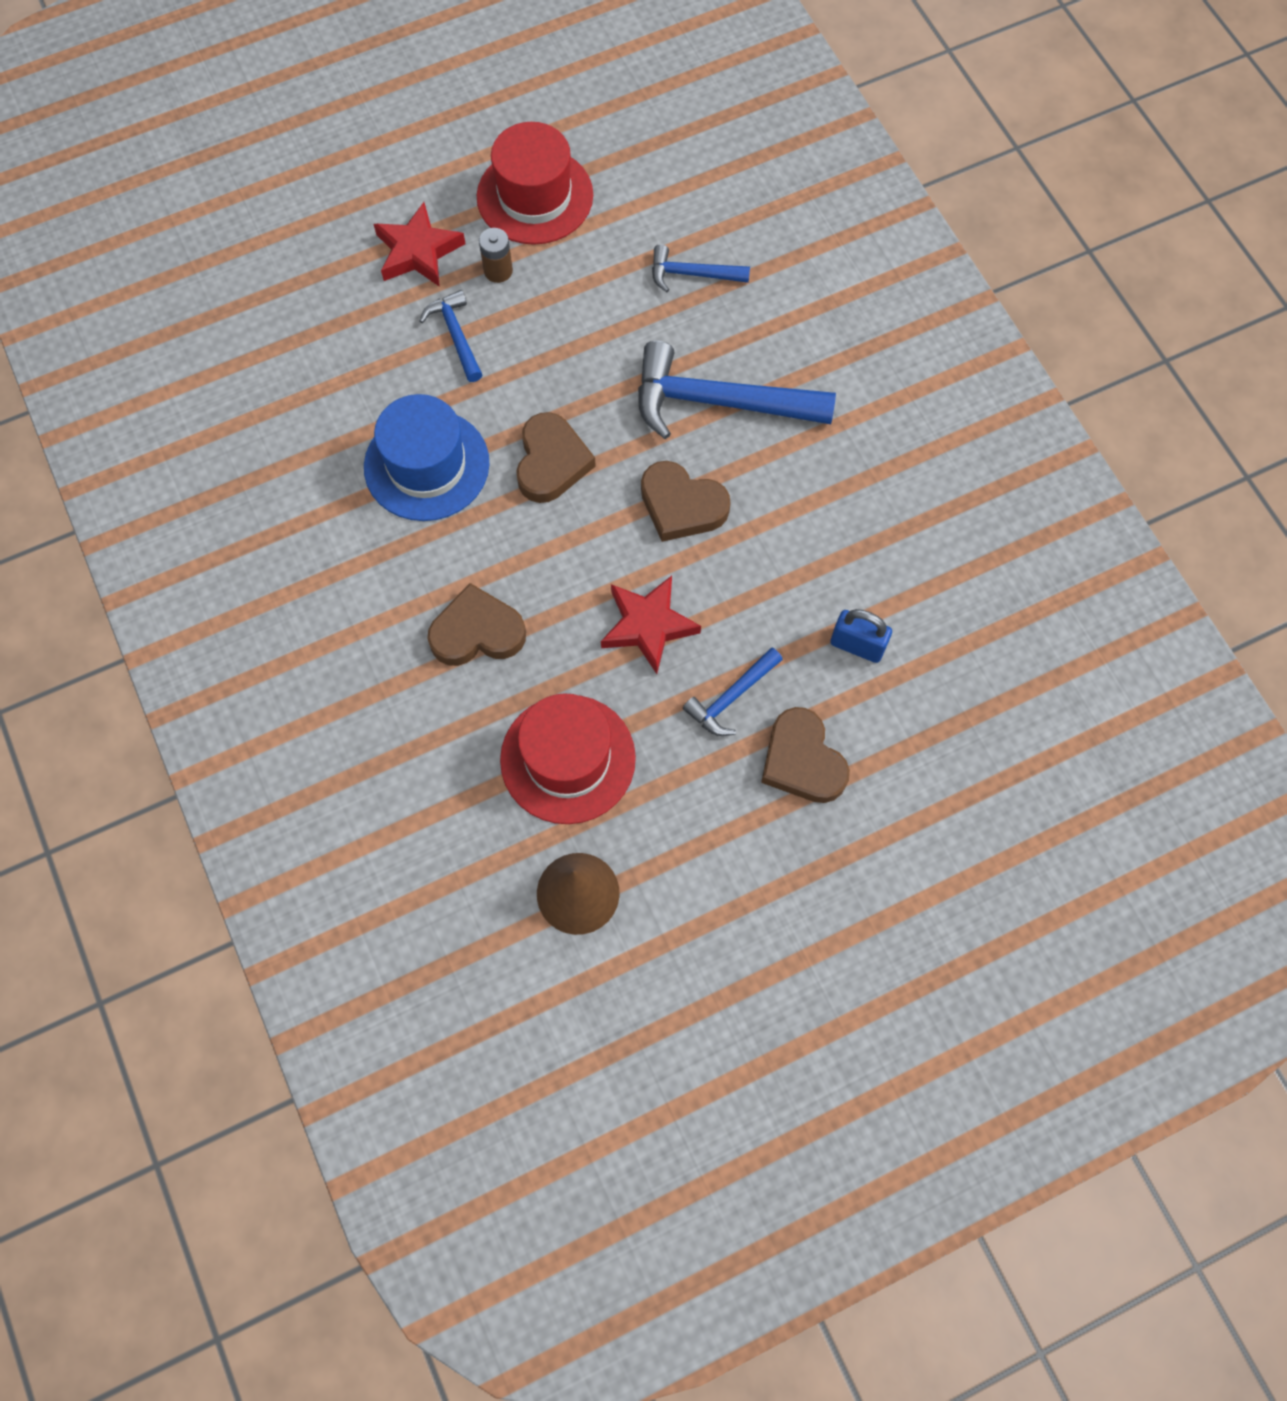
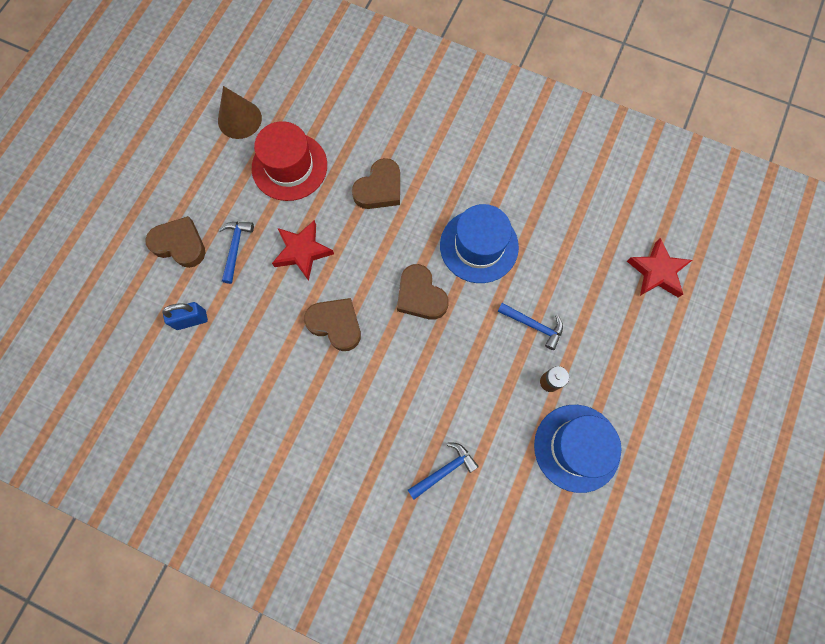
camera: 140 degrees right, 5 degrees up
(418, 251) = (602, 358): red star -> red star (657, 272)
(535, 196) = (577, 447): red hat -> blue hat
(682, 505) = (335, 324): brown heart -> brown heart turned 45 degrees clockwise
(718, 402) = (364, 399): blue hammer -> none

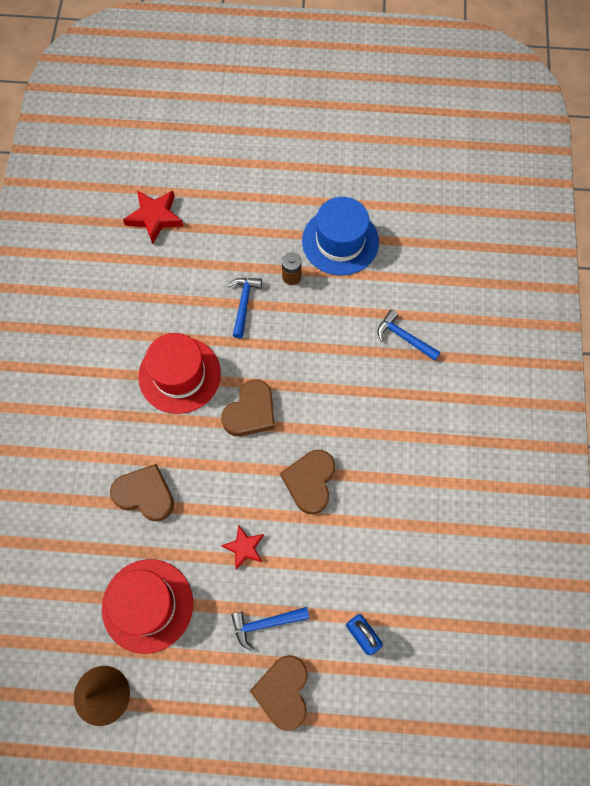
camera: 110 degrees left, 5 degrees down
(302, 251) = (244, 547): red star -> red star, size x0.64
(479, 246) = (179, 375): blue hat -> red hat

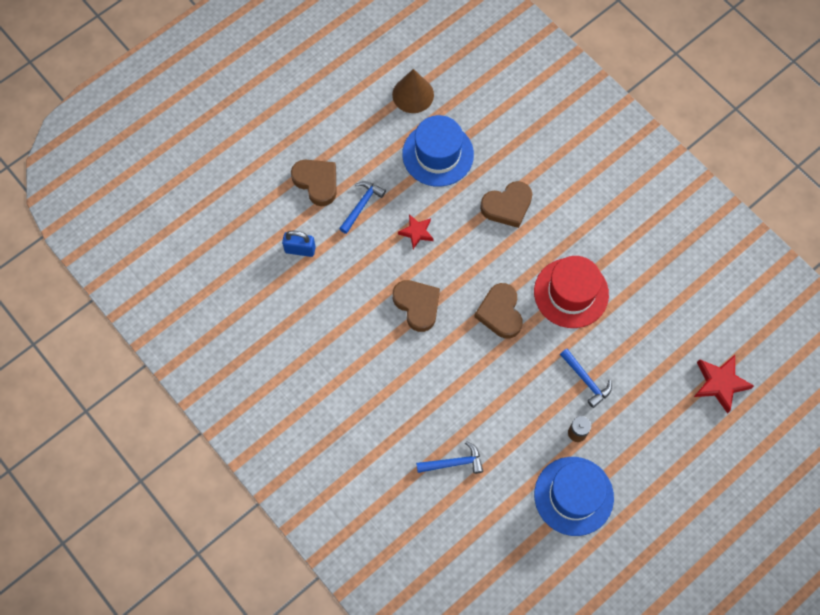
camera: 135 degrees right, 0 degrees up
(147, 605) = (438, 154): red hat -> blue hat

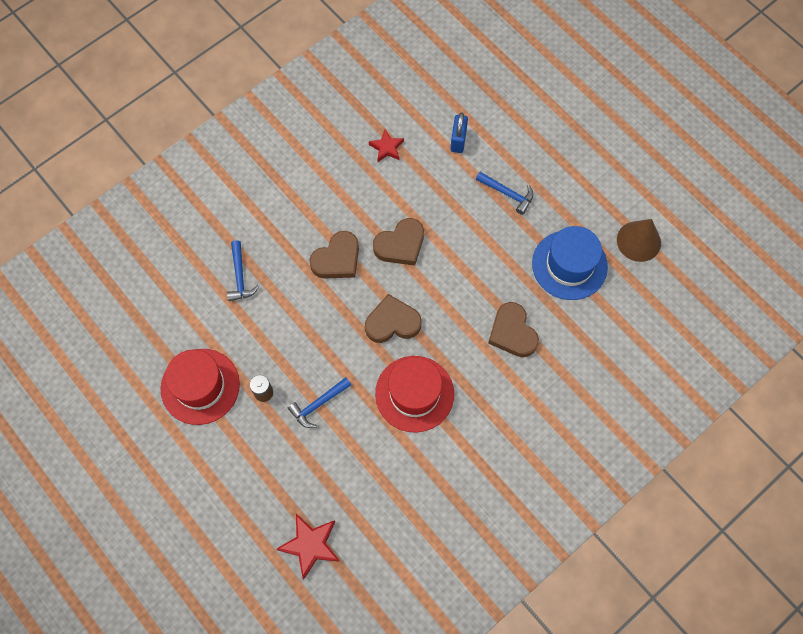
camera: 90 degrees right, 0 degrees up
(317, 182) = (531, 153): brown heart -> brown heart (337, 259)
(416, 232) = (479, 244): red star -> red star (386, 148)
(573, 496) = (200, 386): blue hat -> red hat

